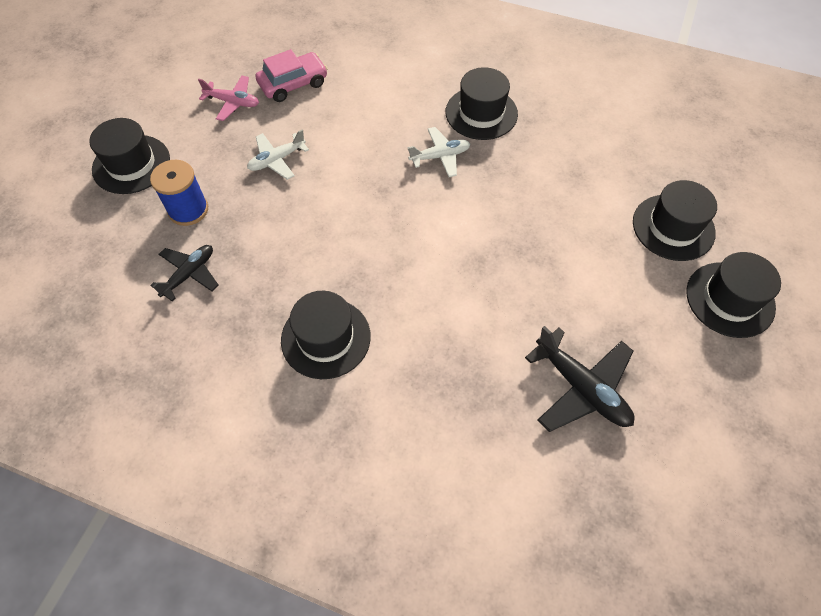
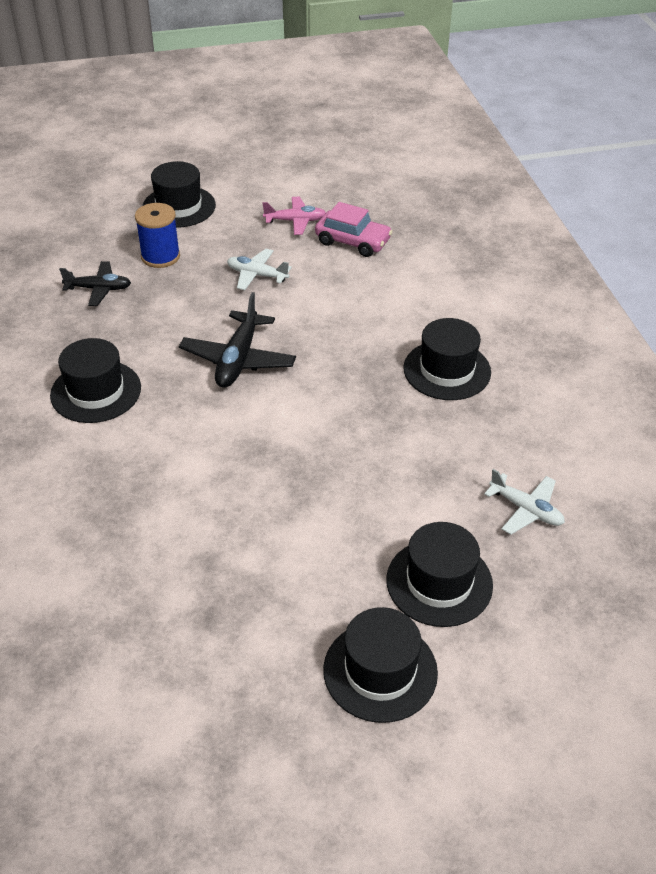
camera: 55 degrees right, 15 degrees down
(233, 102) = (295, 221): pink plane -> pink plane turned 75 degrees counterclockwise
(440, 156) = (360, 368): white plane -> white plane (526, 509)
(581, 388) = (168, 585): black plane -> black plane (238, 359)

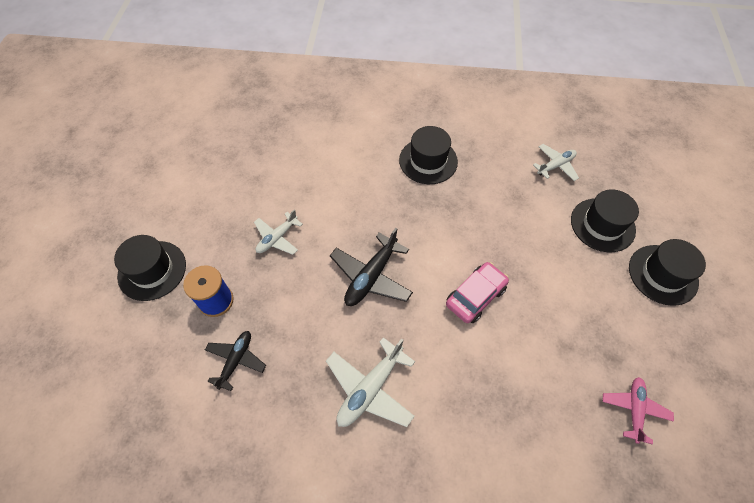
camera: 70 degrees left, 15 degrees up
(96, 391) = (370, 388): black hat -> white plane
(238, 359) = (371, 276): black plane -> black plane turned 90 degrees clockwise
(295, 221) = (223, 194): pink plane -> pink plane (634, 410)
(353, 241) = (269, 167): pink car -> pink car (475, 296)

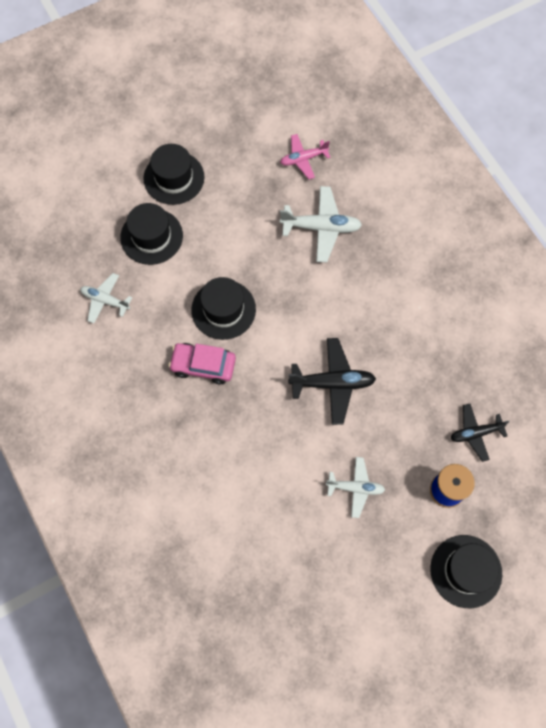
camera: 125 degrees left, 10 degrees up
(370, 388) = (419, 325): white plane -> white plane (321, 228)
(428, 161) = (175, 414): black hat -> black hat (223, 309)
(475, 296) = (291, 296): pink car -> pink car (203, 365)

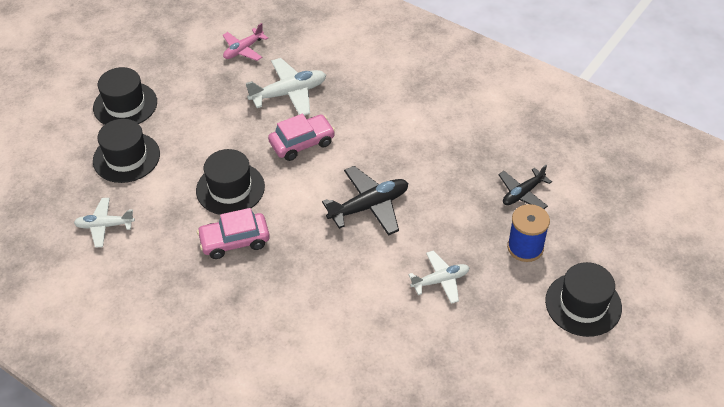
camera: 25 degrees left, 20 degrees down
(307, 288) = (302, 143): none -> pink car

